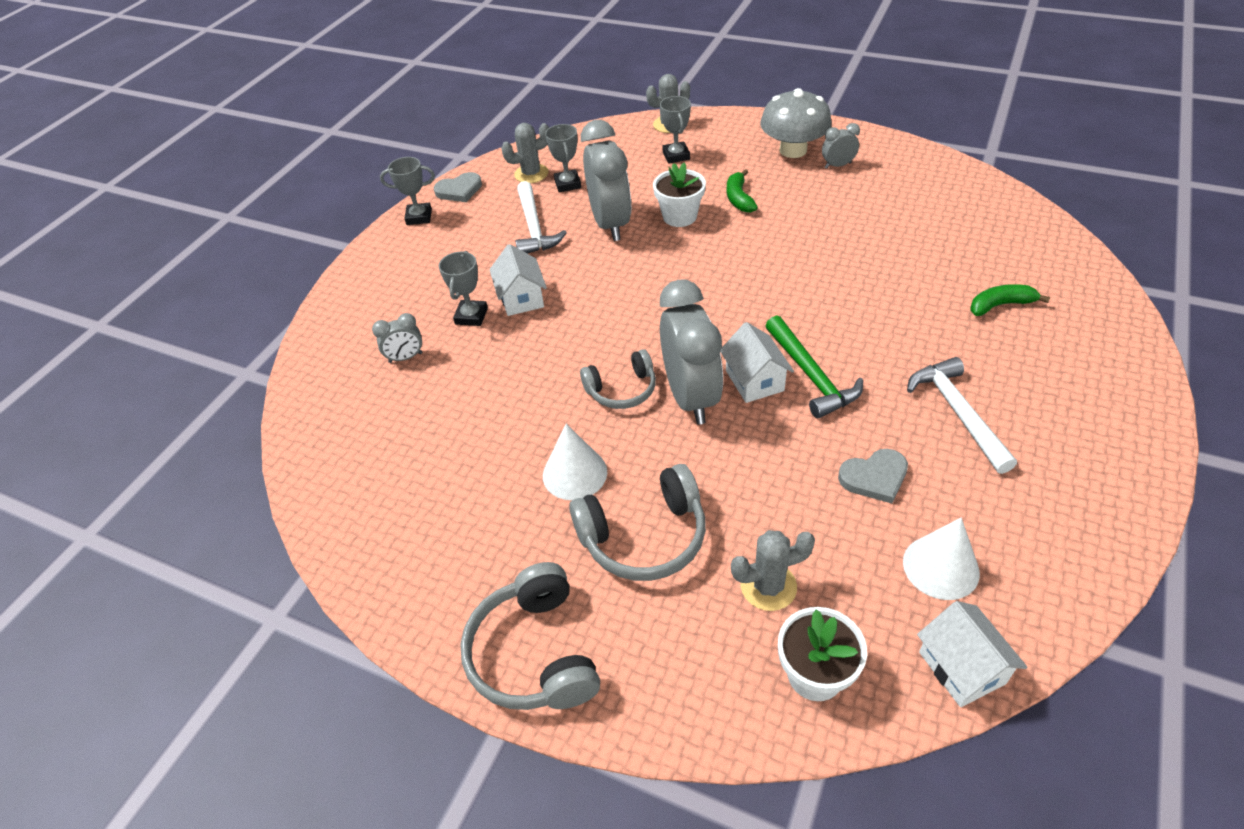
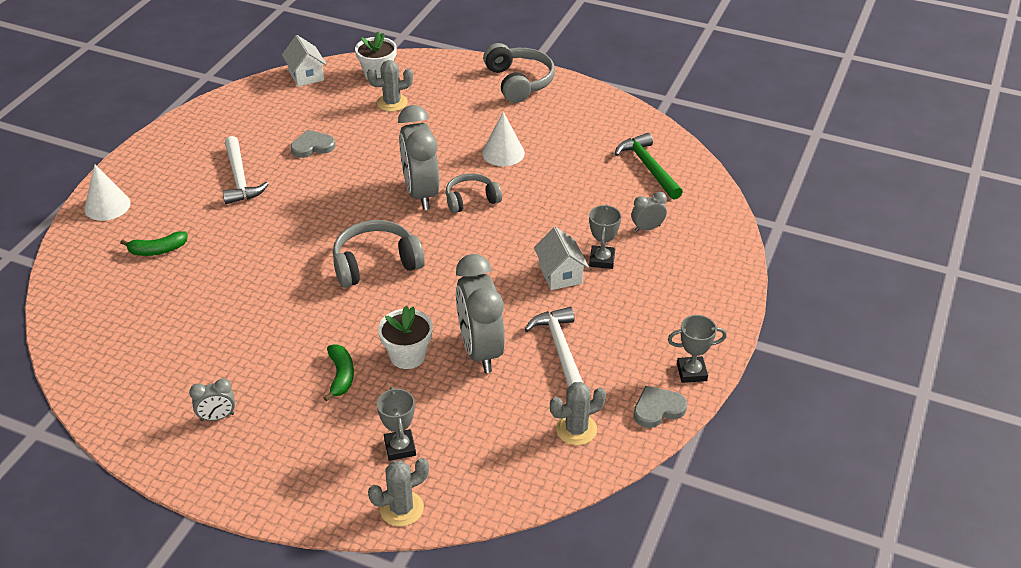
camera: 175 degrees right, 5 degrees down
(567, 184) = (530, 410): grey trophy -> none
(644, 536) = (459, 123): grey headphones -> grey headphones (376, 264)
(754, 380) = (372, 202): white house -> none
(793, 150) = (258, 446): grey mushroom -> none
(811, 375) = (330, 204): green hammer -> green hammer (648, 167)
(941, 567) = (295, 108): white cone -> white cone (107, 206)

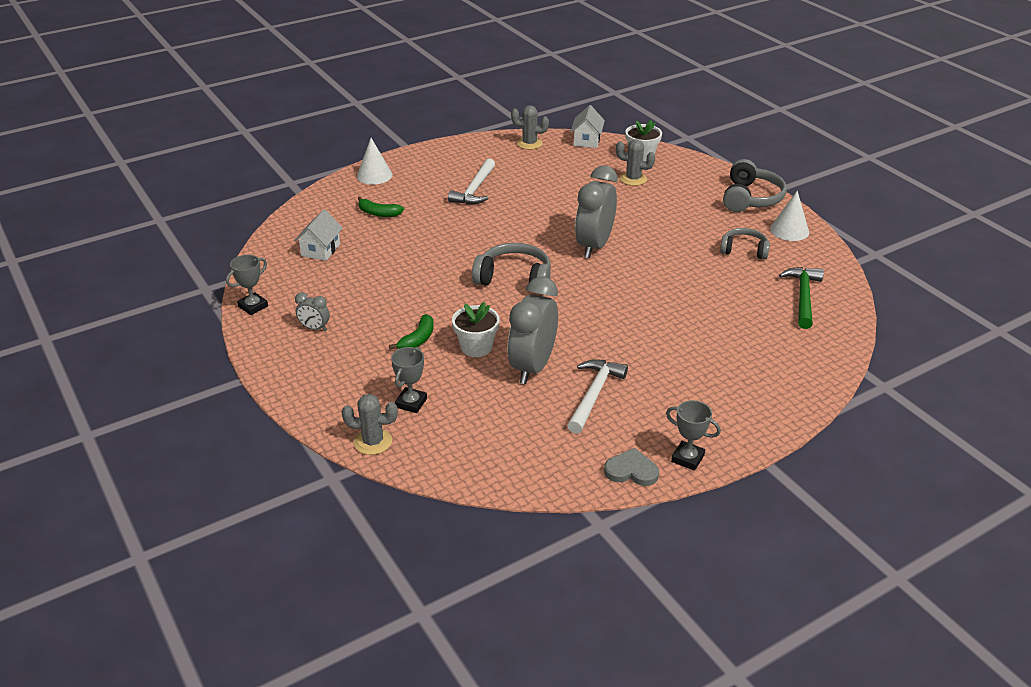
camera: 35 degrees right, 5 degrees down
(312, 146) = (545, 187): grey heart -> none
(471, 200) = (628, 264): grey headphones -> grey headphones (744, 250)
(503, 153) = (687, 242): white cone -> white cone (789, 230)
(560, 274) = (648, 342): white house -> white house (320, 250)
(576, 429) = (551, 453): grey cactus -> grey cactus (529, 143)
(602, 260) = (693, 347): grey trophy -> grey trophy (253, 306)
(647, 228) = (756, 340): grey clock -> none

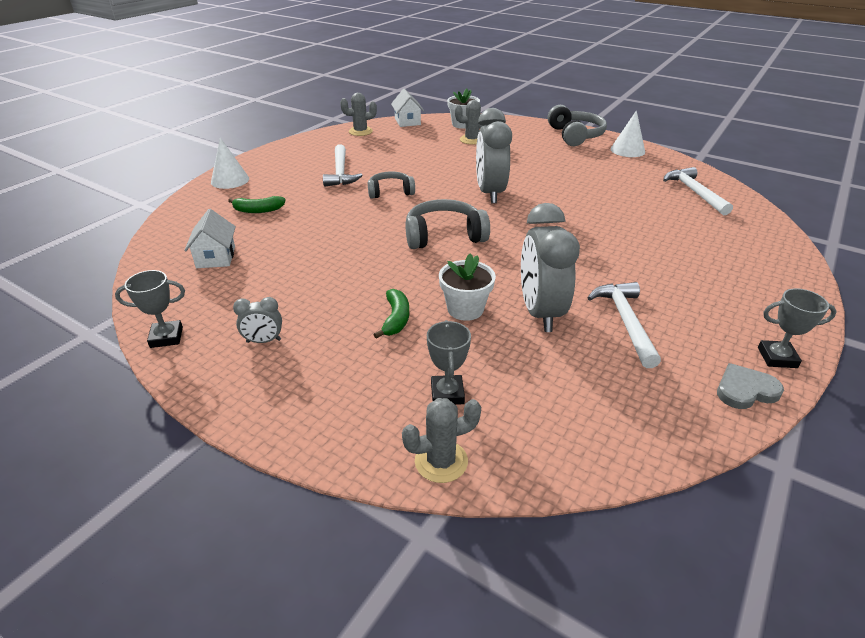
camera: 25 degrees left, 0 degrees up
(253, 306) = (166, 337): grey trophy -> grey trophy turned 60 degrees clockwise
(744, 250) = (612, 170): grey headphones -> grey headphones (390, 192)
(803, 297) = (694, 192): green hammer -> white hammer

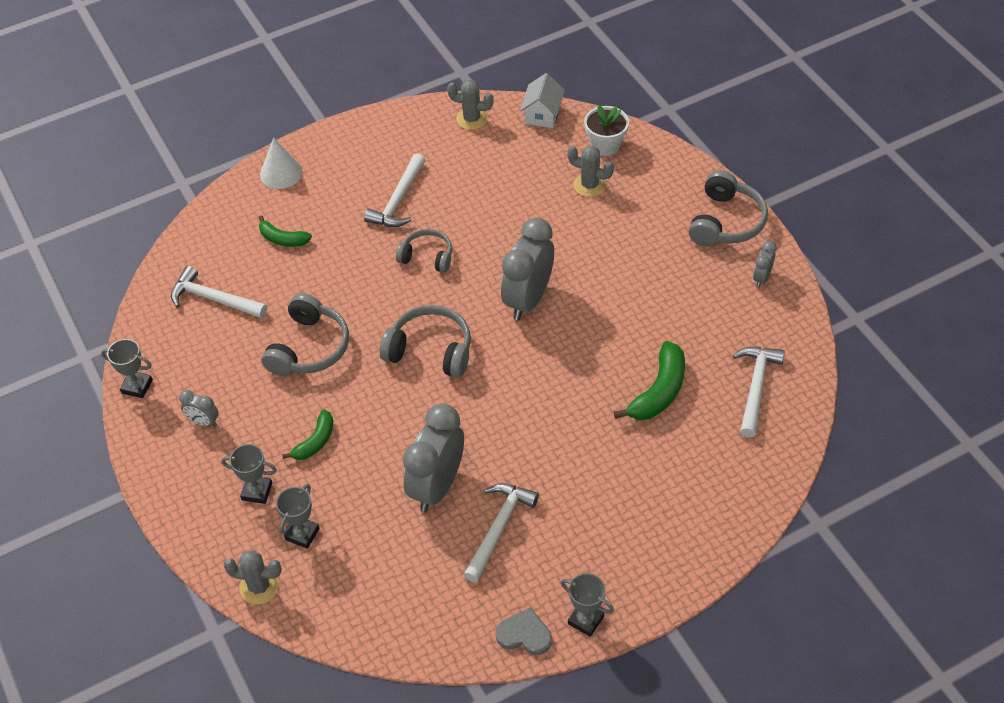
camera: 30 degrees right, 15 degrees up
(216, 257) = (214, 299): white house -> white hammer
(334, 262) = (309, 347): none -> grey headphones
(366, 376) = (257, 491): none -> grey trophy
(465, 309) = (378, 455): white flower pot -> none
(627, 150) = (761, 278): white cone -> grey clock
(637, 211) = (659, 391): none -> green banana

